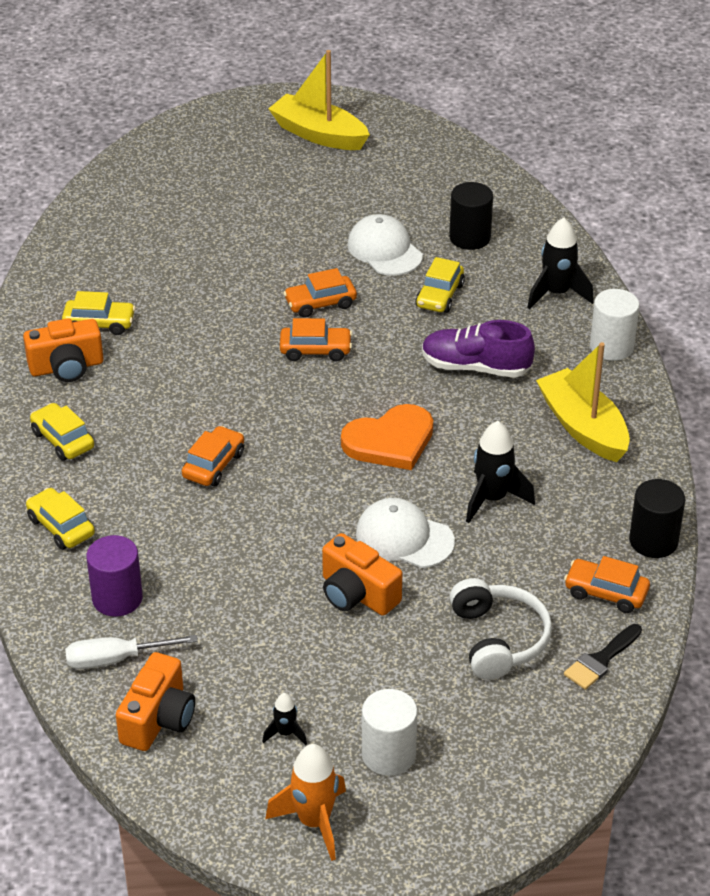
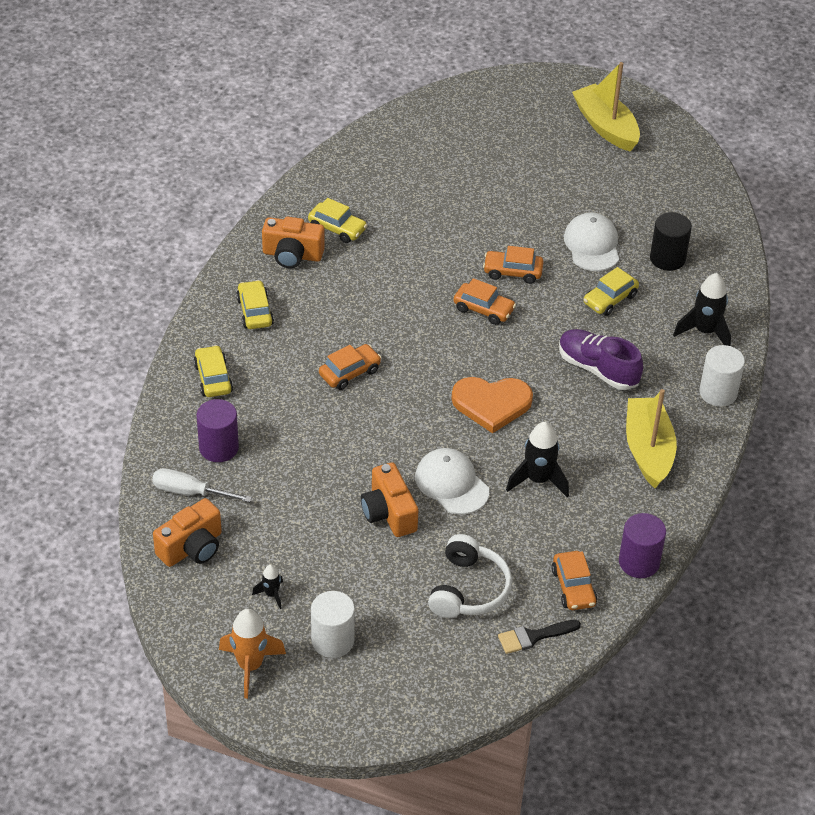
camera: 25 degrees right, 5 degrees up
(606, 593) = (573, 587): orange car -> orange car turned 150 degrees counterclockwise
(653, 541) = (639, 562): black cylinder -> purple cylinder

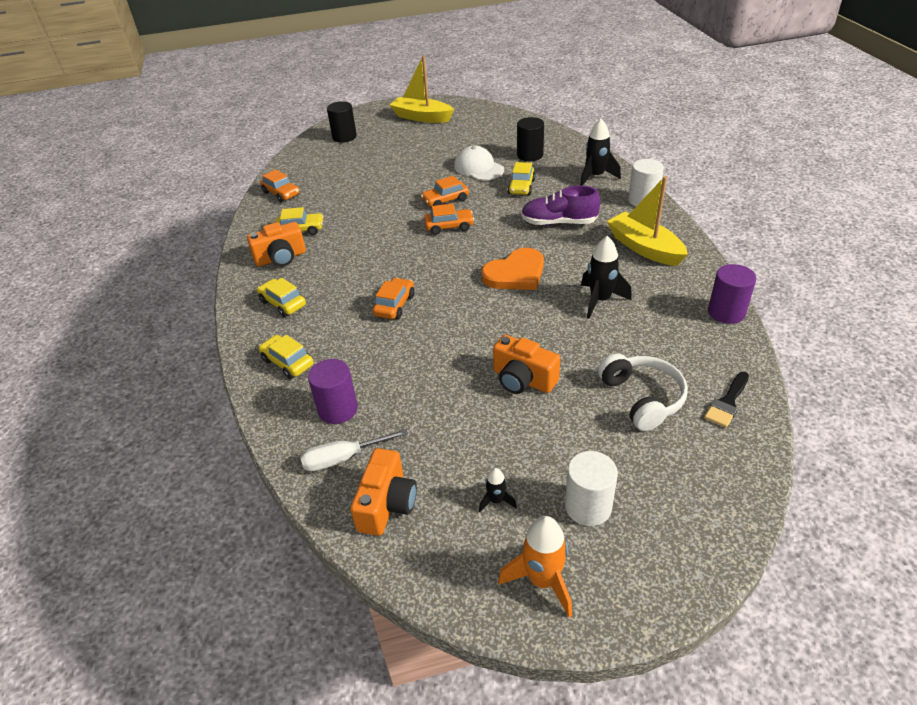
camera: 30 degrees left, 5 degrees down
(451, 484) = (546, 335): white cap -> none
(490, 111) = (344, 137): none -> black cylinder
(573, 587) = (708, 352): orange car -> orange car (281, 193)

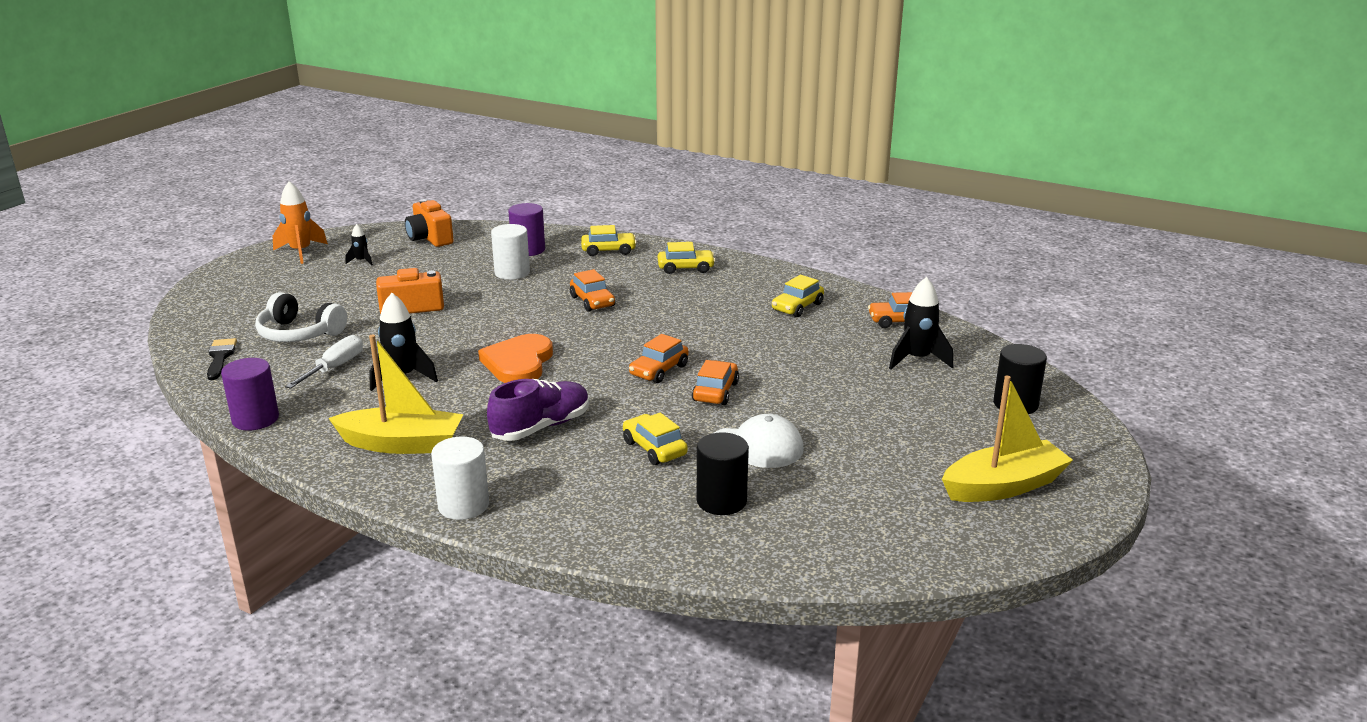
camera: 130 degrees right, 15 degrees down
(281, 258) = (760, 286): orange camera -> none
(343, 458) = (486, 239): white screwdriver -> white screwdriver (334, 368)
(588, 506) = (297, 279): white cylinder -> white cylinder (512, 273)
(595, 177) = (574, 511): black rocket -> black rocket (917, 359)

